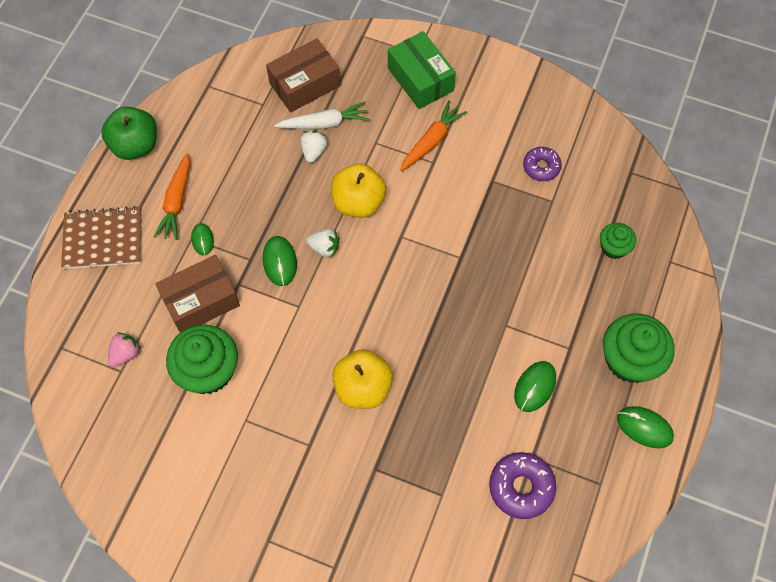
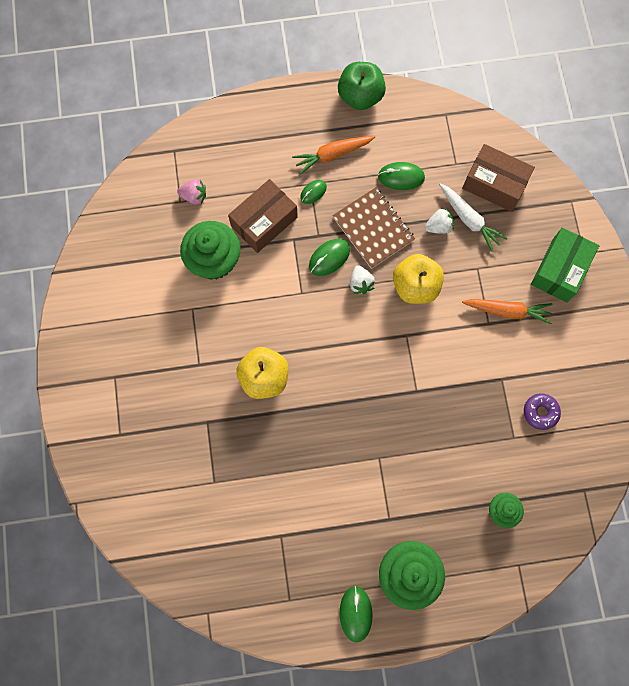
camera: 60 degrees right, 10 degrees up
(103, 239) = (271, 124): brown notebook -> brown notebook (373, 229)
(201, 301) = (264, 221): brown box -> brown box turned 75 degrees counterclockwise
(521, 487) = (252, 539): purple donut -> none
(535, 387) = (340, 508): green mouse -> green mouse (401, 177)

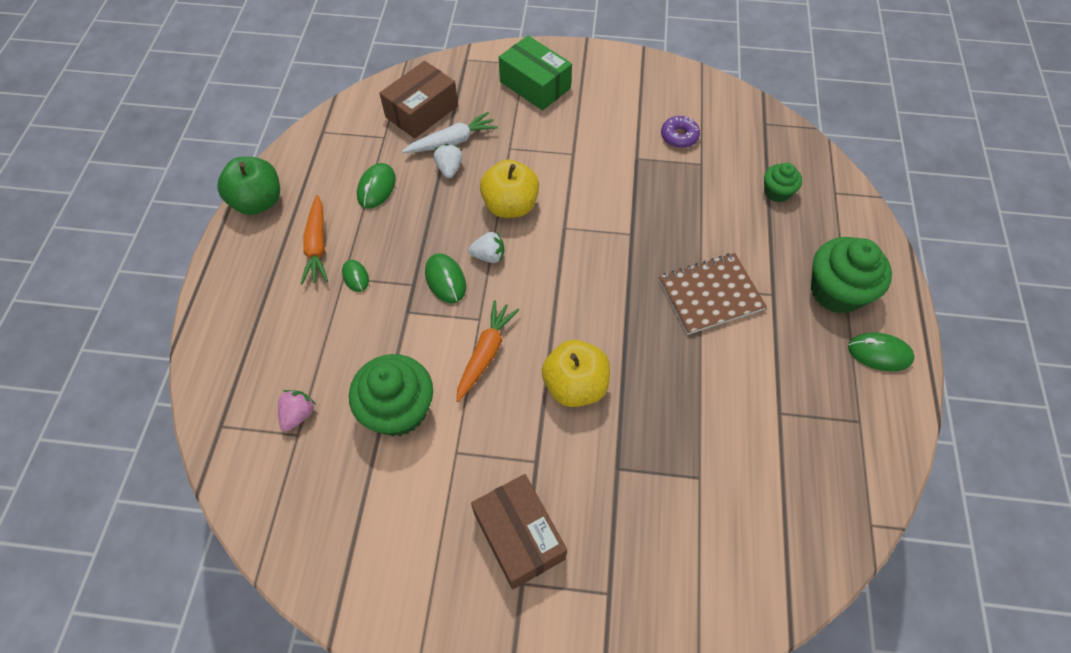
camera: 75 degrees left, 15 degrees down
(264, 221) = (370, 339): brown box -> brown box (519, 536)
(373, 229) = (427, 228): brown notebook -> brown notebook (710, 295)
(507, 311) = (564, 135): orange carrot -> orange carrot (485, 353)

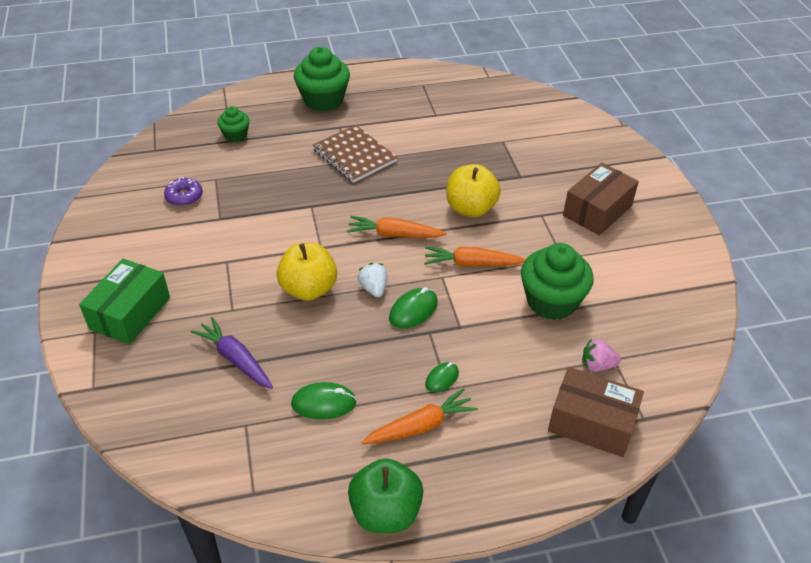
camera: 110 degrees left, 15 degrees down
(421, 111) = (194, 402): brown box -> brown box (591, 423)
(449, 169) = (276, 349): white strawberry -> none
(452, 141) = (235, 359): white carrot -> purple carrot
(559, 295) = (394, 235): none -> orange carrot
(879, 353) = (367, 80): green mouse -> none

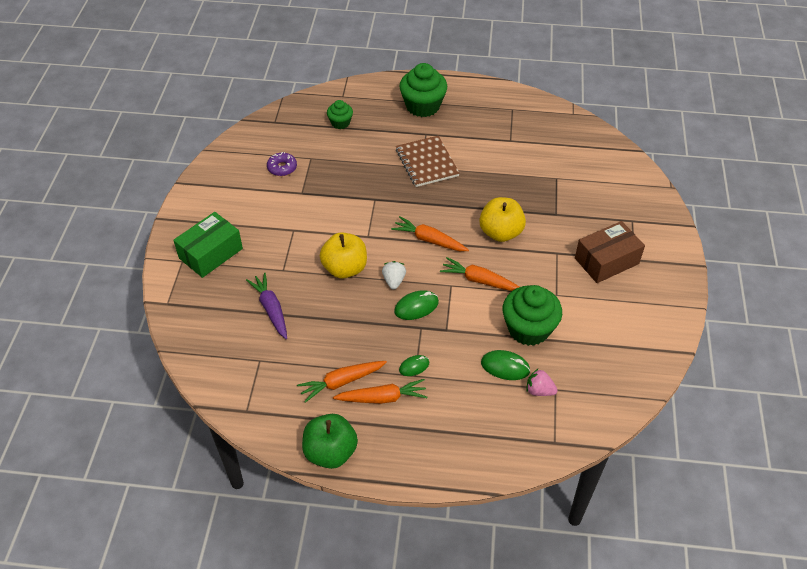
camera: 20 degrees right, 5 degrees up
(323, 403) = (320, 360): green mouse -> green mouse (505, 367)
(362, 422) = (341, 382): none -> orange carrot
(591, 423) = (512, 434): brown box -> none

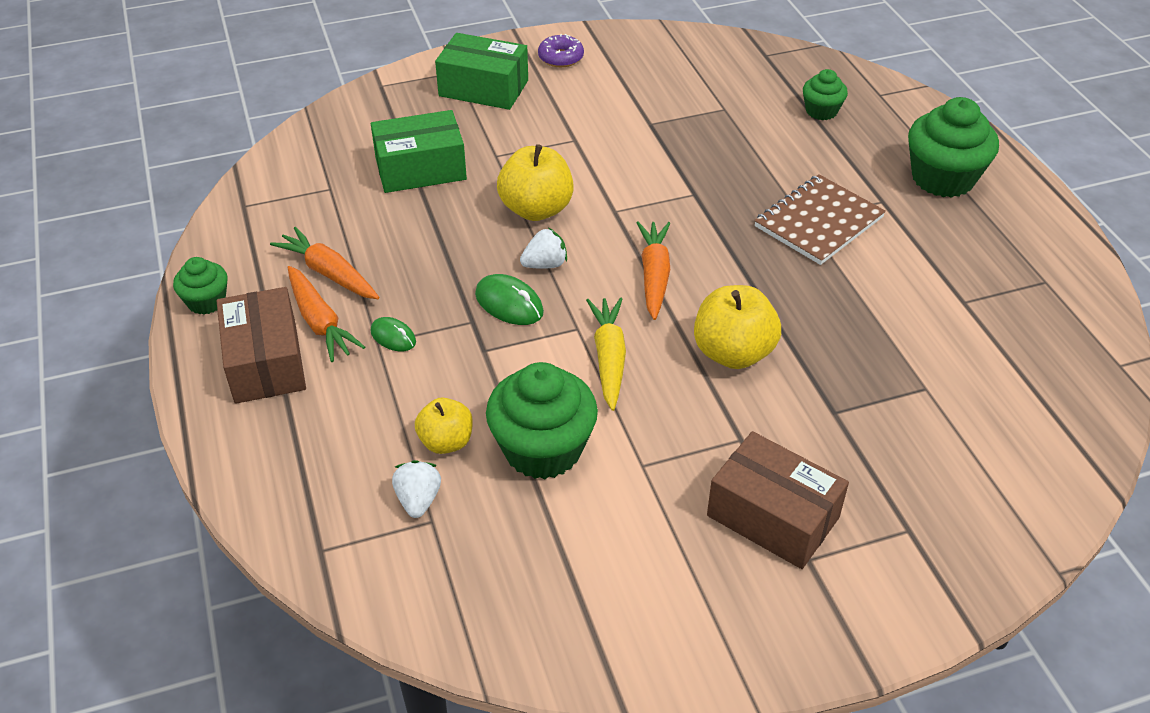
camera: 65 degrees right, 5 degrees down
(271, 309) = (420, 169): purple carrot -> green box
(282, 168) = (682, 91): purple donut -> purple donut (561, 58)
(330, 452) = (206, 301): green apple -> green cupcake
(402, 433) = (266, 362): none -> brown box
(479, 280) = (608, 358): orange carrot -> yellow carrot
(505, 367) = (446, 442): green mouse -> yellow apple
(539, 390) = (418, 500): pink strawberry -> white strawberry

